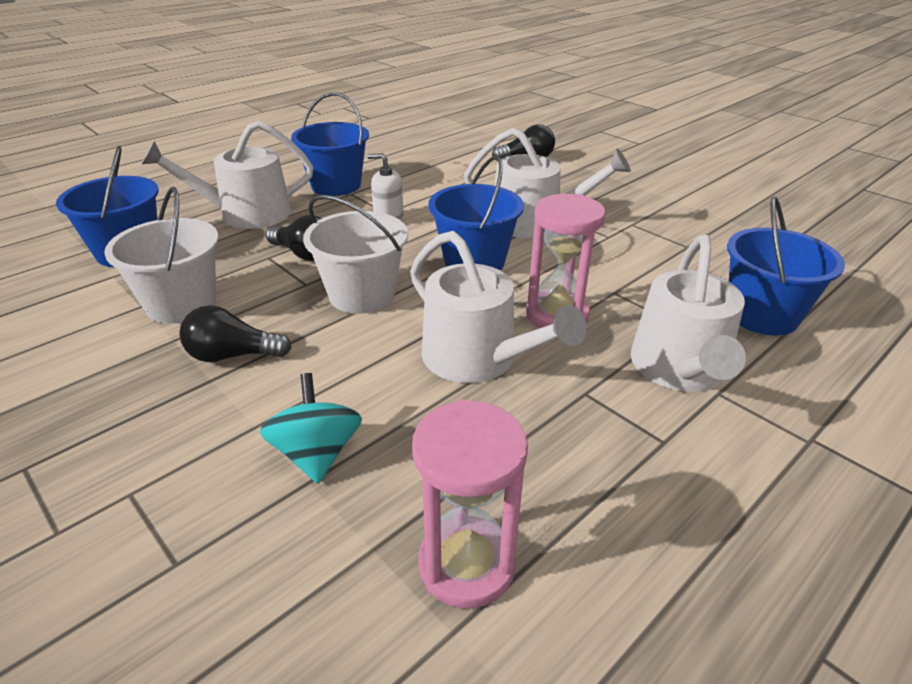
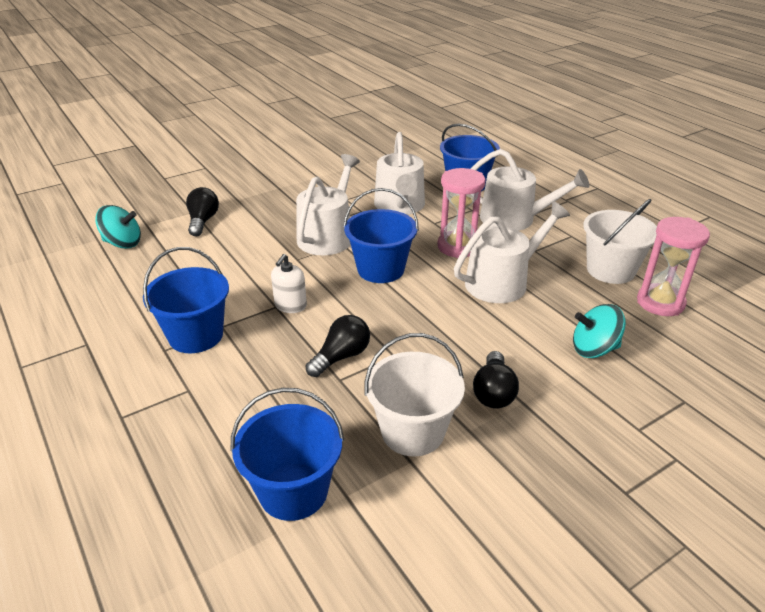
camera: 80 degrees left, 0 degrees up
(246, 214) = (236, 400): white watering can -> white watering can (400, 206)
(362, 295) = (417, 325): white bucket -> white bucket (610, 270)
(470, 136) = (122, 243): none -> turquoise spinning top

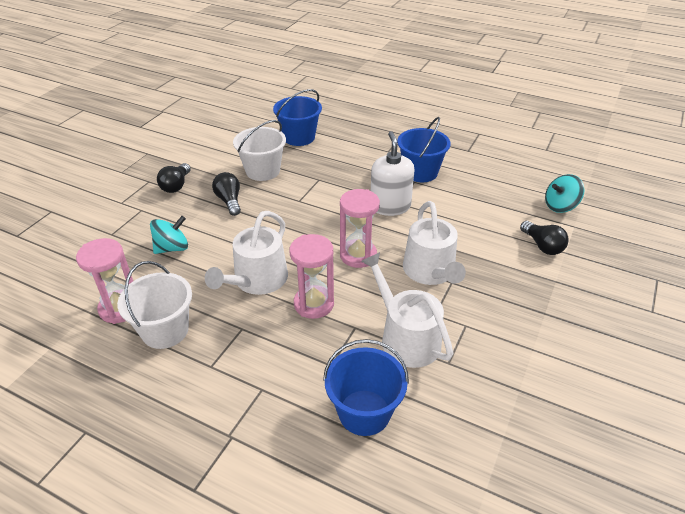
camera: 150 degrees right, 5 degrees up
(290, 305) = (390, 206): white soap dispenser -> white soap dispenser, size x1.69
(341, 356) = (328, 190): black light bulb -> black light bulb (176, 186)
(380, 269) = (358, 255): blue bucket -> pink hourglass
(514, 219) = (279, 368): white watering can -> none

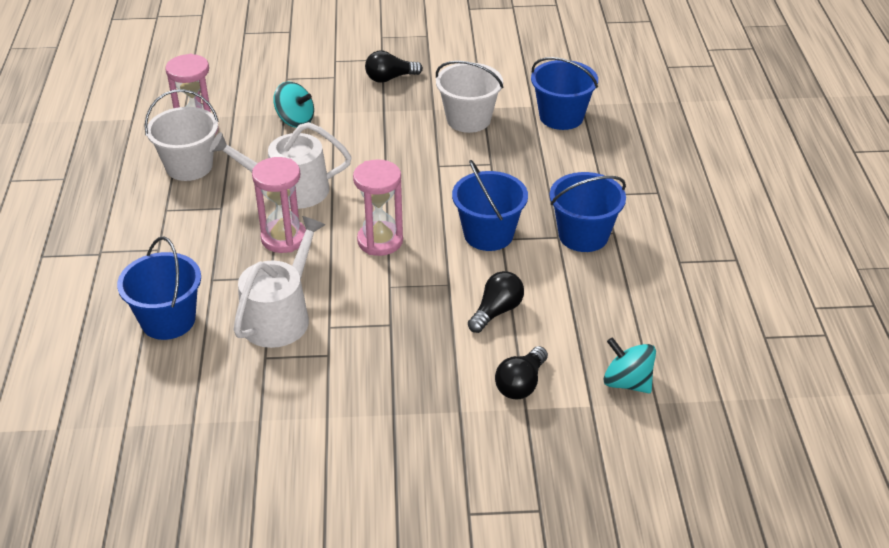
camera: 60 degrees right, 0 degrees up
(229, 201) = (395, 121): black light bulb -> black light bulb (496, 311)
(390, 206) = (488, 234): white soap dispenser -> blue bucket
(430, 272) = (395, 303): white watering can -> none

